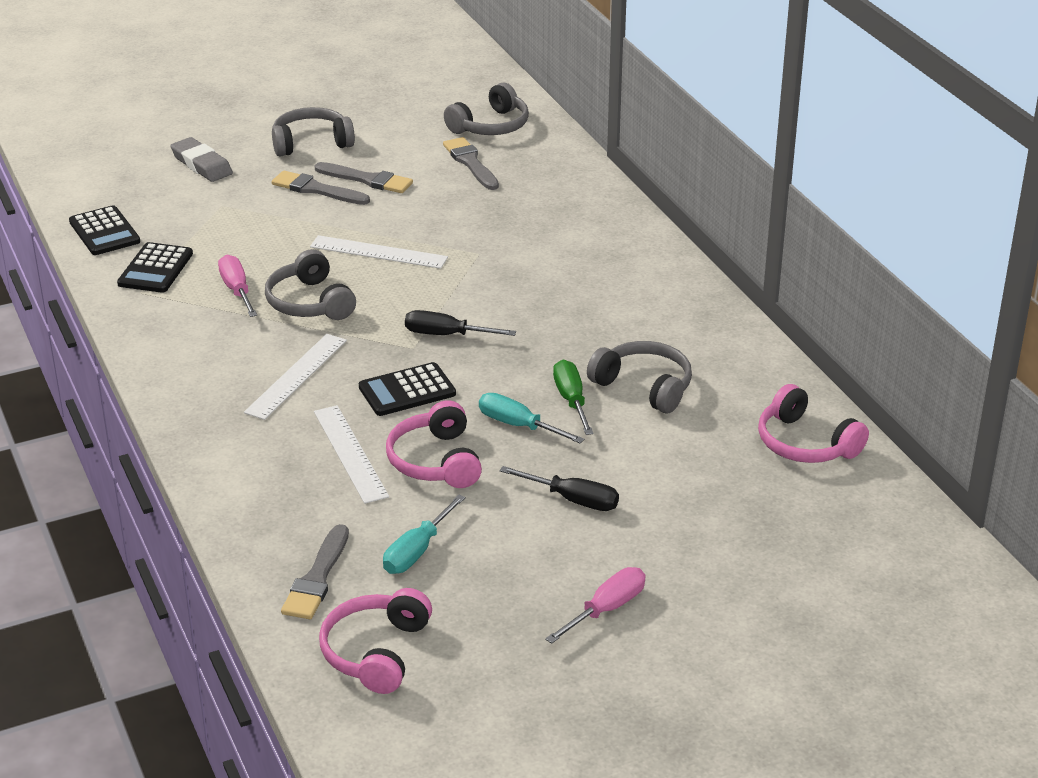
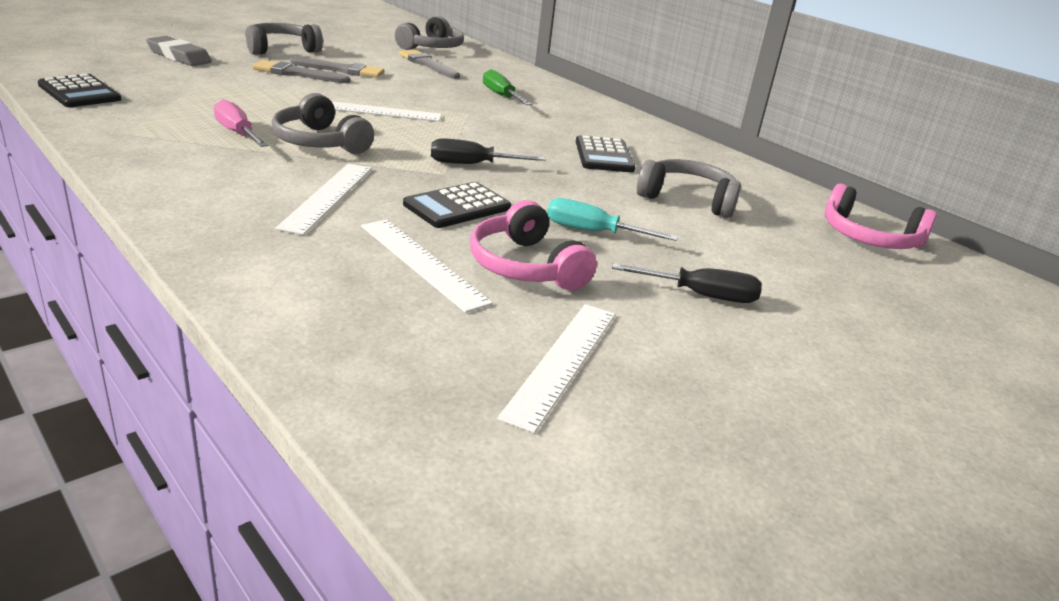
camera: 20 degrees left, 5 degrees down
(155, 269) = (141, 117): black calculator -> black calculator (604, 156)
(317, 578) = (445, 408): grey brush -> none
(376, 652) = (587, 510): pink headphones -> none
(417, 551) = (562, 362): turquoise screwdriver -> white ruler
(571, 400) = (629, 211): green screwdriver -> green screwdriver (501, 96)
(606, 609) = (839, 412): pink screwdriver -> none

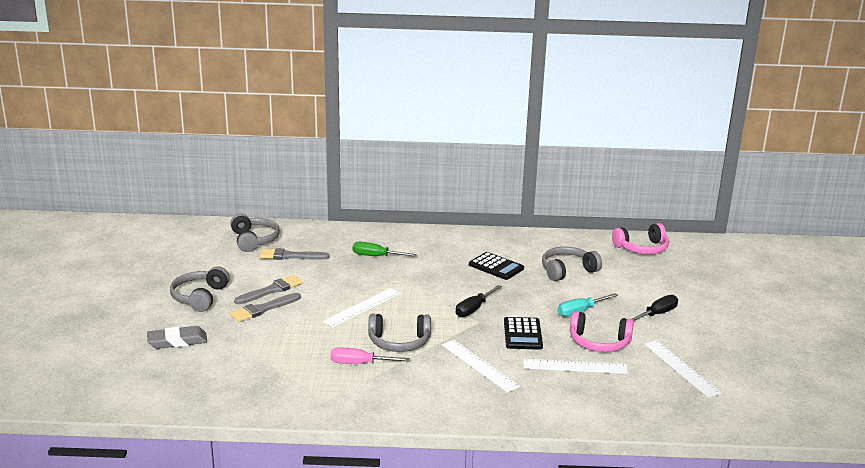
camera: 45 degrees left, 5 degrees down
(79, 92) = (226, 399): black calculator -> none

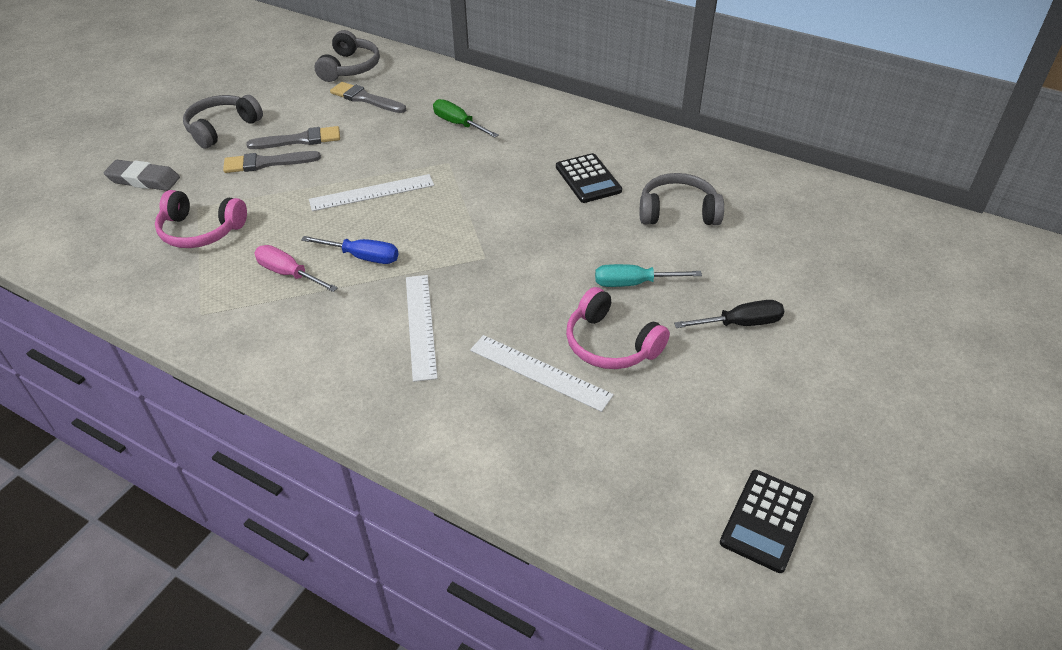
camera: 30 degrees right, 20 degrees up
(399, 342) = (362, 257): grey headphones -> blue screwdriver
(474, 309) = (498, 236): black screwdriver -> none
(522, 334) = (521, 295): black calculator -> black calculator (766, 520)
(642, 248) = (821, 205): pink headphones -> pink headphones (201, 231)
(681, 368) = (689, 431): white ruler -> none

